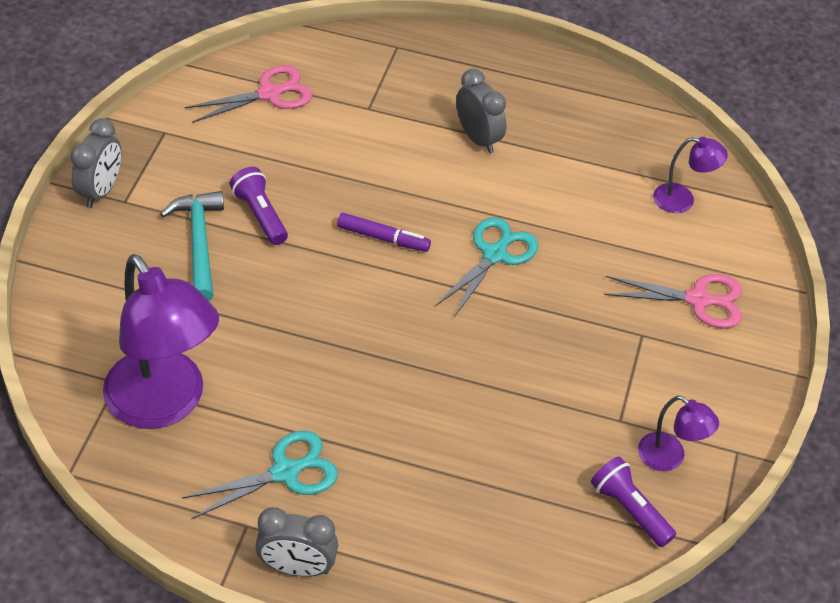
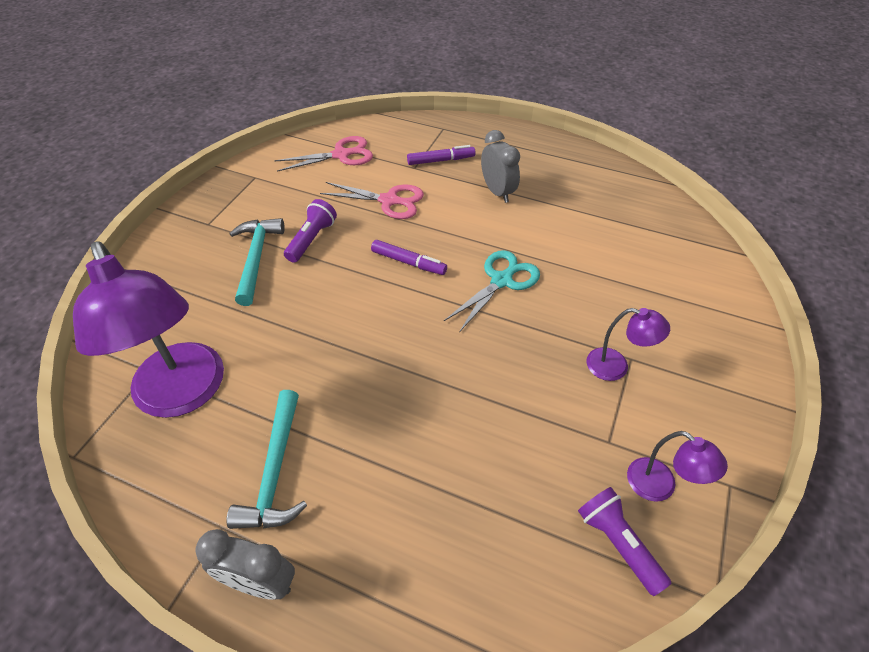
camera: 10 degrees right, 0 degrees up
(101, 191) = (192, 215): grey clock -> none
(260, 215) = (312, 239): purple flashlight -> purple flashlight turned 45 degrees clockwise
(286, 472) = (275, 471): turquoise scissors -> turquoise hammer
(401, 96) = (441, 160): none -> purple marker
(682, 200) = (666, 245): purple lamp -> purple lamp (616, 367)
(699, 300) = (684, 330): pink scissors -> pink scissors (389, 201)

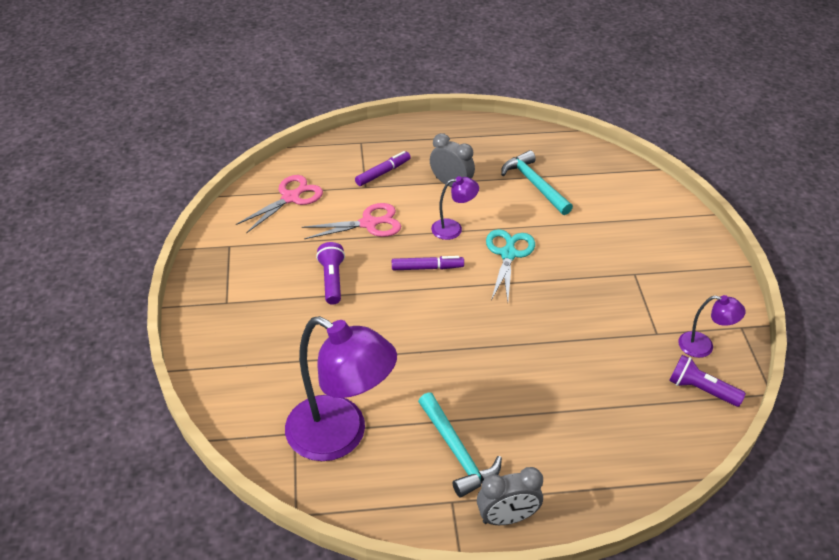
camera: 30 degrees left, 5 degrees down
(256, 258) = (299, 313): turquoise hammer -> turquoise hammer (534, 184)
(616, 367) = (629, 283): purple lamp -> purple lamp (453, 228)

